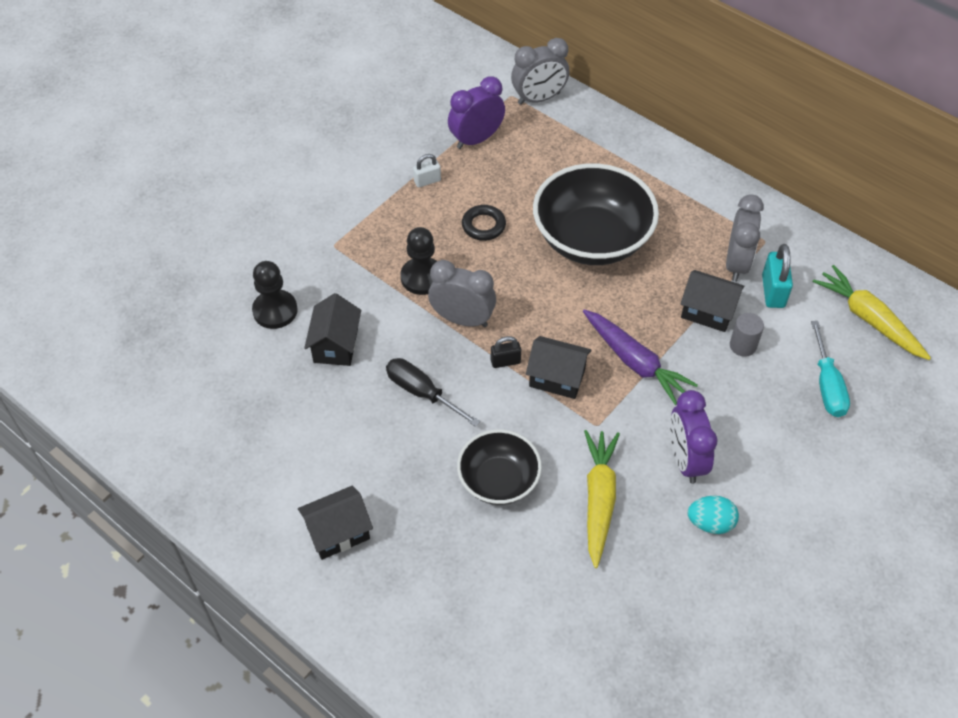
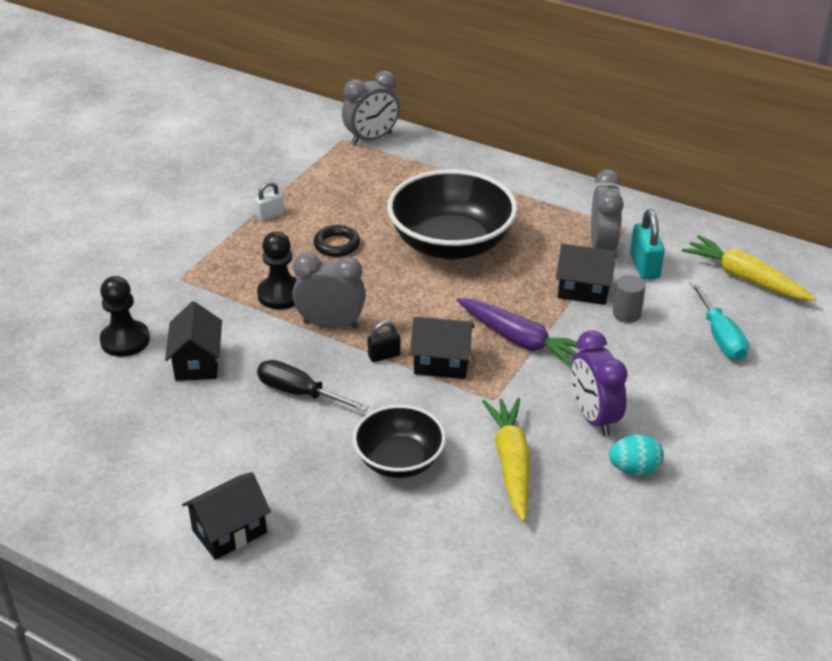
camera: 10 degrees left, 15 degrees down
(476, 139) = (314, 176): purple clock -> none

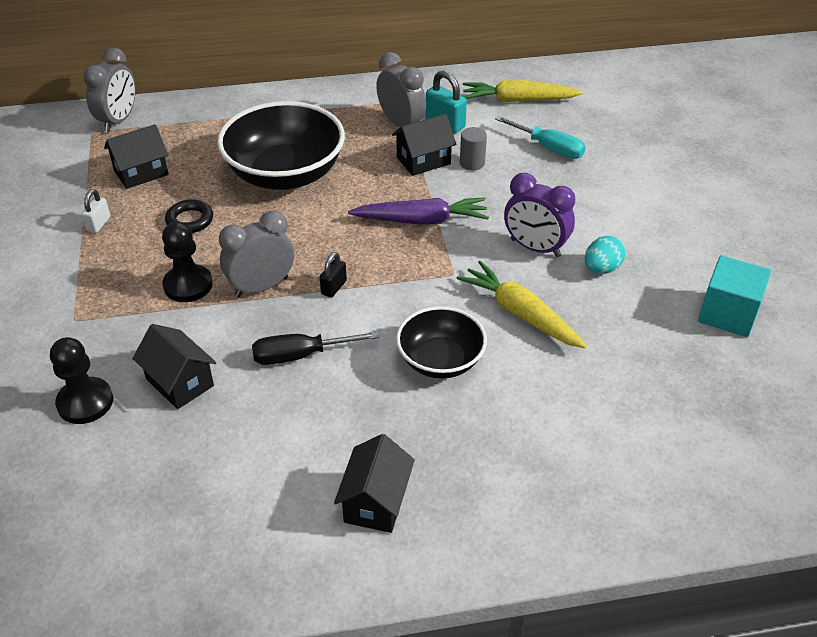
camera: 40 degrees left, 5 degrees up
(442, 363) = (385, 268): black house -> black house (141, 173)
(709, 579) = (728, 314): none -> turquoise cube

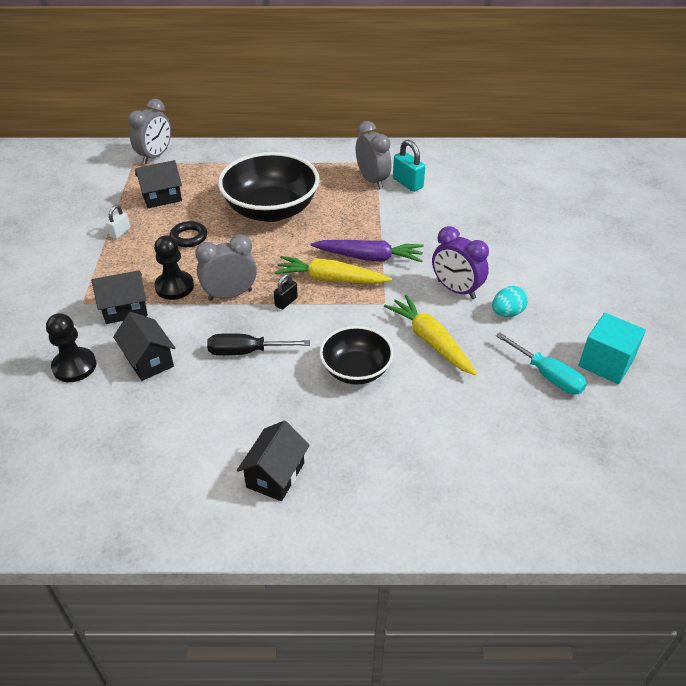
camera: 10 degrees right, 0 degrees up
(423, 161) = (383, 211): black house -> black house (125, 309)
(472, 163) = (421, 217): grey cylinder -> none
(518, 100) = (472, 171): yellow carrot -> yellow carrot (330, 279)
(548, 148) = (487, 211): turquoise screwdriver -> turquoise screwdriver (547, 375)

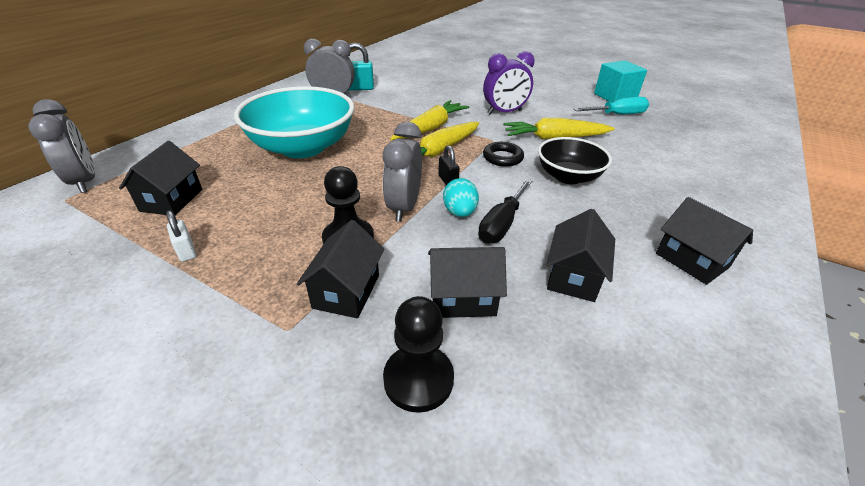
camera: 60 degrees left, 5 degrees down
(189, 237) = (274, 204): black ring -> black ring (502, 157)
(206, 408) = (573, 276): none -> black house
(271, 210) = (303, 147): black bowl -> turquoise bowl
(369, 257) = (430, 128): purple carrot -> yellow carrot
(507, 313) = (545, 106): turquoise egg -> turquoise egg (459, 212)

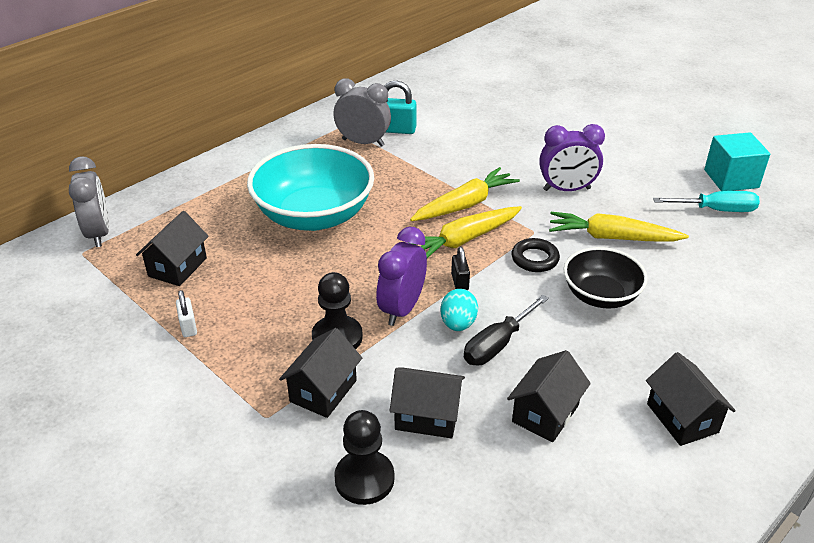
camera: 15 degrees right, 0 degrees up
(404, 207) = (402, 309): grey clock -> purple clock

